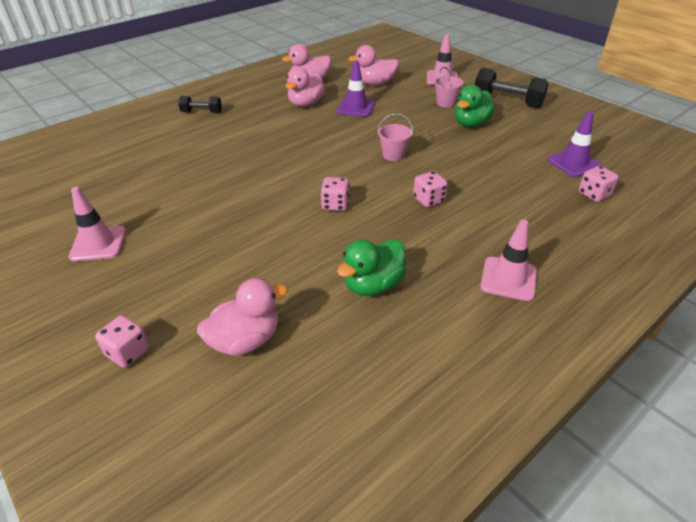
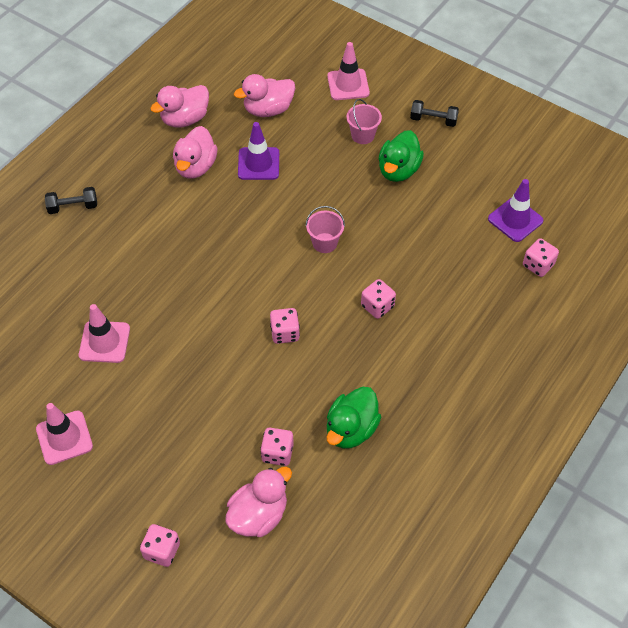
camera: 15 degrees left, 15 degrees up
(289, 291) = (277, 453): none -> pink dice
(507, 101) = (433, 120): black dumbbell -> black dumbbell, size x0.58
(508, 279) = (469, 395): pink traffic cone -> pink traffic cone (104, 342)

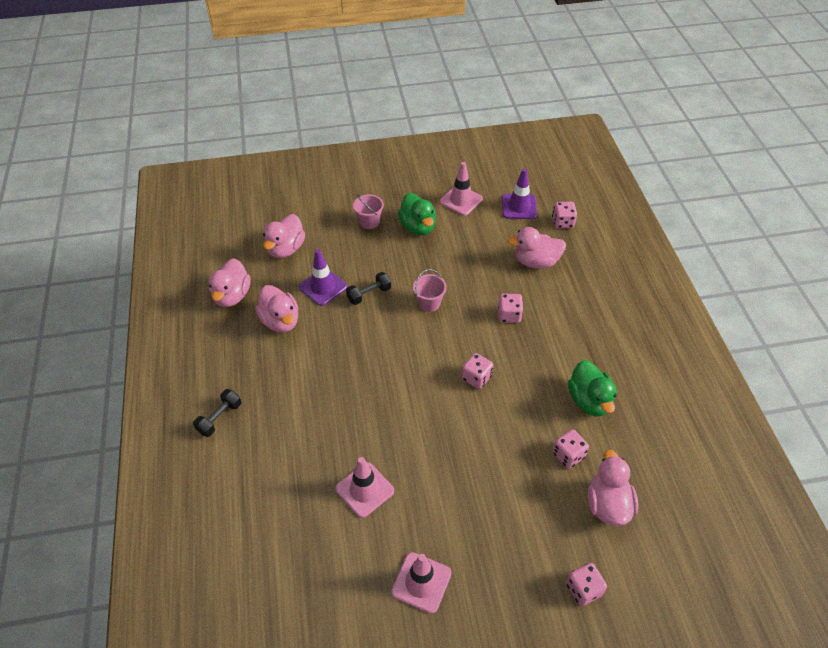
camera: 45 degrees left, 5 degrees down
(348, 85) = (320, 198): pink traffic cone -> pink traffic cone (461, 200)
(433, 120) = (401, 183): black dumbbell -> black dumbbell (369, 294)
(463, 280) = (535, 261): none -> pink duck

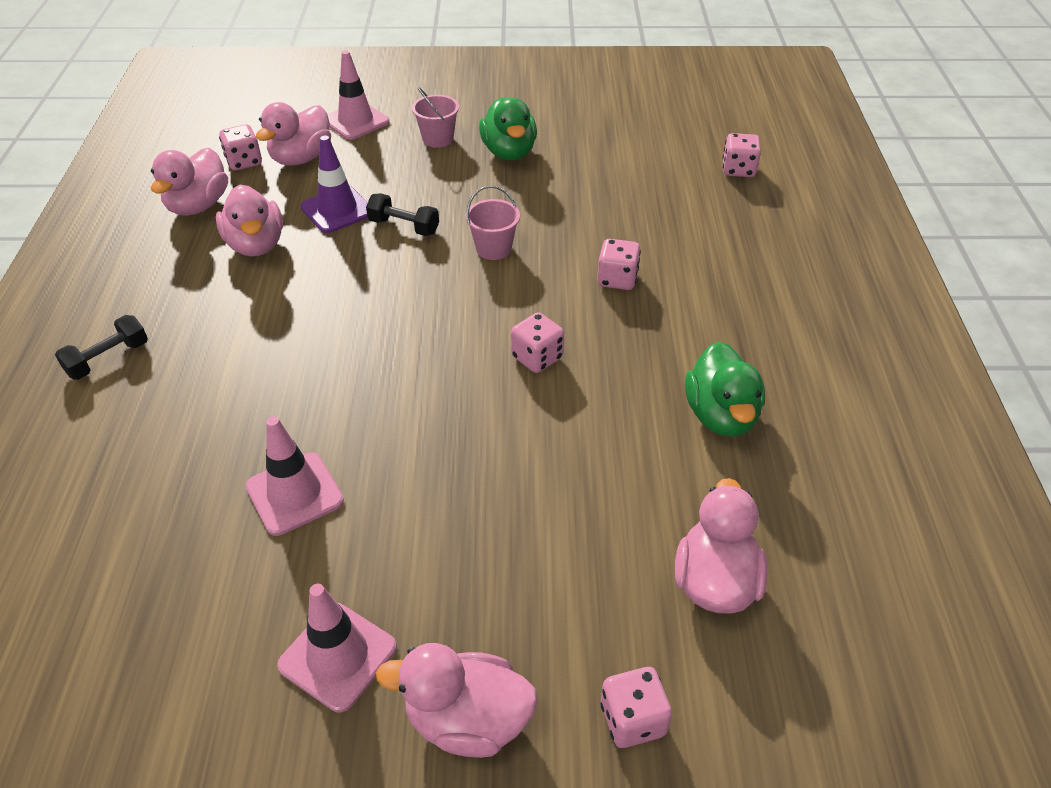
camera: 10 degrees right, 5 degrees down
(369, 294) = (404, 227): black dumbbell -> black dumbbell turned 45 degrees clockwise
(461, 200) = (585, 127): pink traffic cone -> pink traffic cone (356, 121)
(519, 207) = (674, 144): purple traffic cone -> none
(535, 261) = (681, 214): pink duck -> pink duck (467, 720)
(568, 455) = (662, 492): pink dice -> pink dice (244, 162)

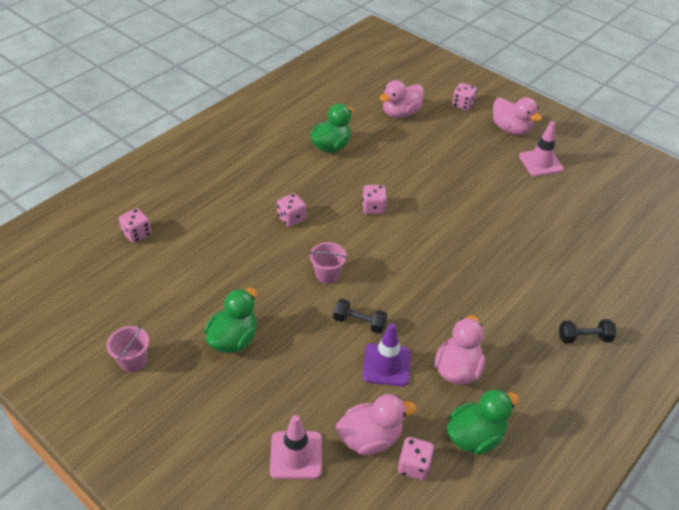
camera: 140 degrees left, 0 degrees up
(198, 206) = (475, 436): pink duck -> green duck
(294, 494) = (524, 217): pink traffic cone -> none
(404, 227) = (359, 323): black dumbbell -> black dumbbell turned 45 degrees counterclockwise
(438, 139) = (261, 387): pink bucket -> pink bucket (133, 361)

